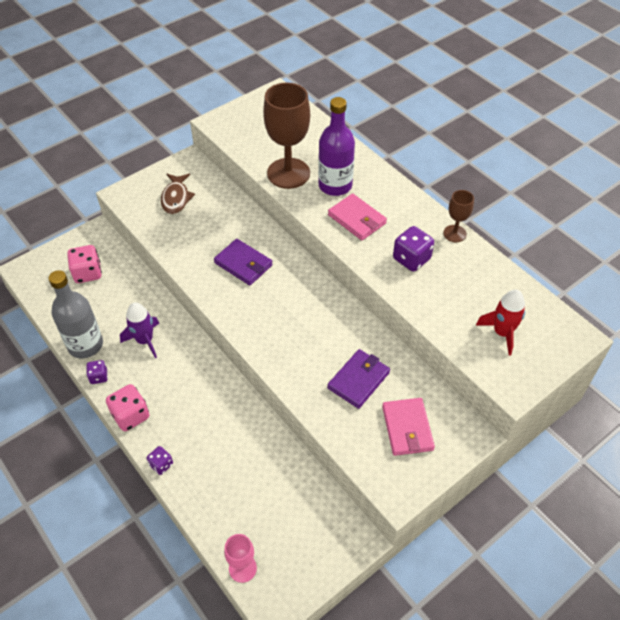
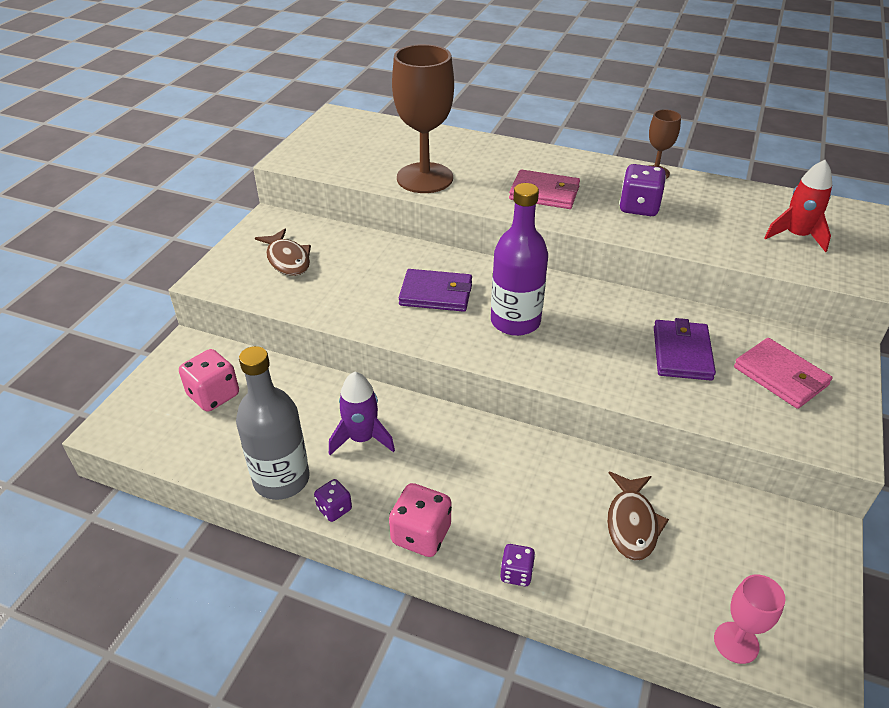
camera: 30 degrees left, 10 degrees down
(249, 471) = (632, 523): none -> brown fish
(335, 185) = (488, 173): purple bottle -> purple bottle (515, 321)

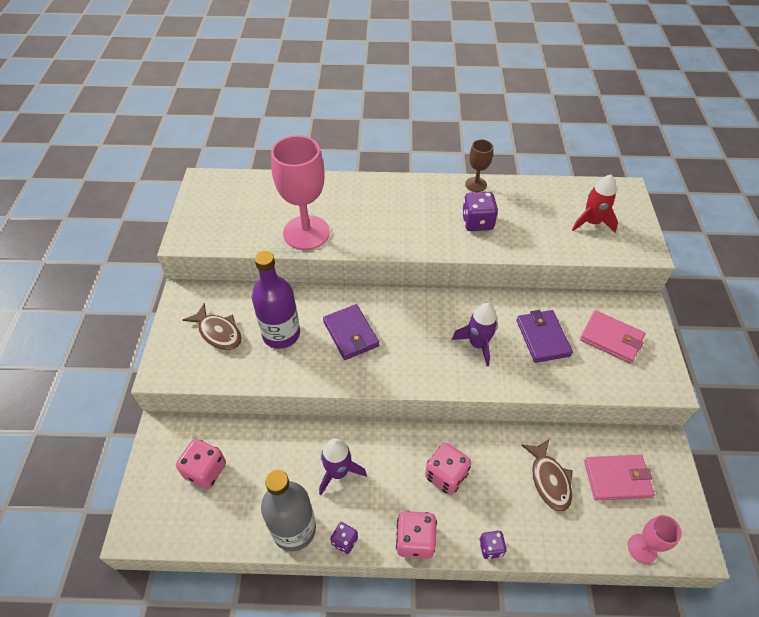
camera: 20 degrees left, 10 degrees up
(425, 178) = (306, 232): brown goblet -> pink goblet
(436, 294) = (351, 334): purple wallet -> purple wallet turned 75 degrees clockwise
(494, 479) = (446, 475): none -> pink dice
(515, 321) = (419, 343): purple bottle -> purple bottle (281, 334)
(544, 193) = (404, 225): pink wallet -> pink wallet (617, 479)
(590, 339) = (477, 344): none -> purple rocket

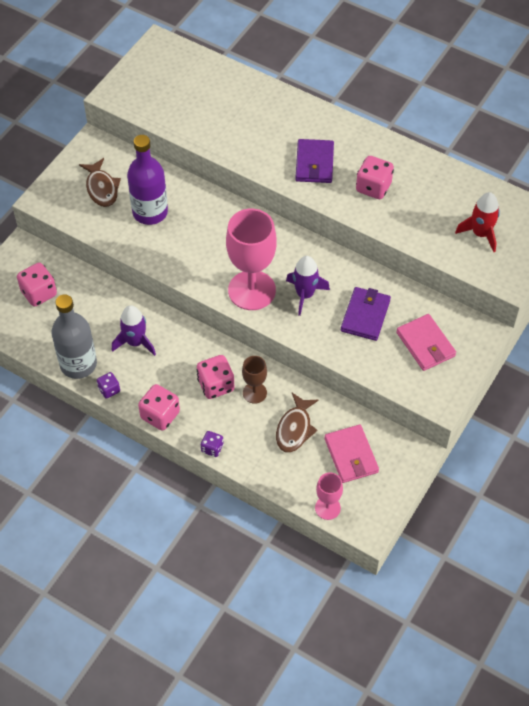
camera: 30 degrees right, 5 degrees up
(306, 232) = (216, 132): pink goblet -> pink goblet (252, 290)
(351, 334) = (206, 238): purple wallet -> purple wallet (314, 163)
(476, 184) = (403, 150): brown goblet -> brown goblet (254, 393)
(477, 222) = (373, 187): purple dice -> pink dice
(617, 479) = (351, 455): pink wallet -> pink wallet turned 45 degrees clockwise

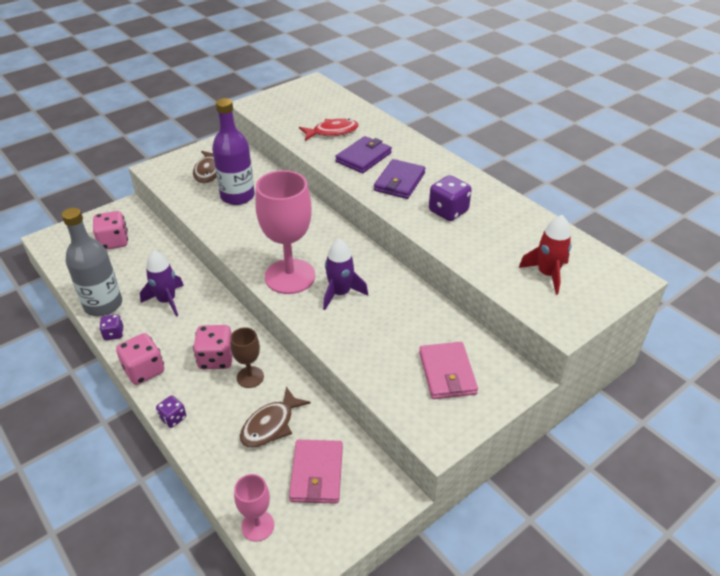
camera: 20 degrees right, 15 degrees down
(218, 114) = (332, 132): none -> red fish
(365, 315) = (393, 328): purple wallet -> purple wallet (363, 157)
(373, 187) = (448, 211): pink dice -> purple dice

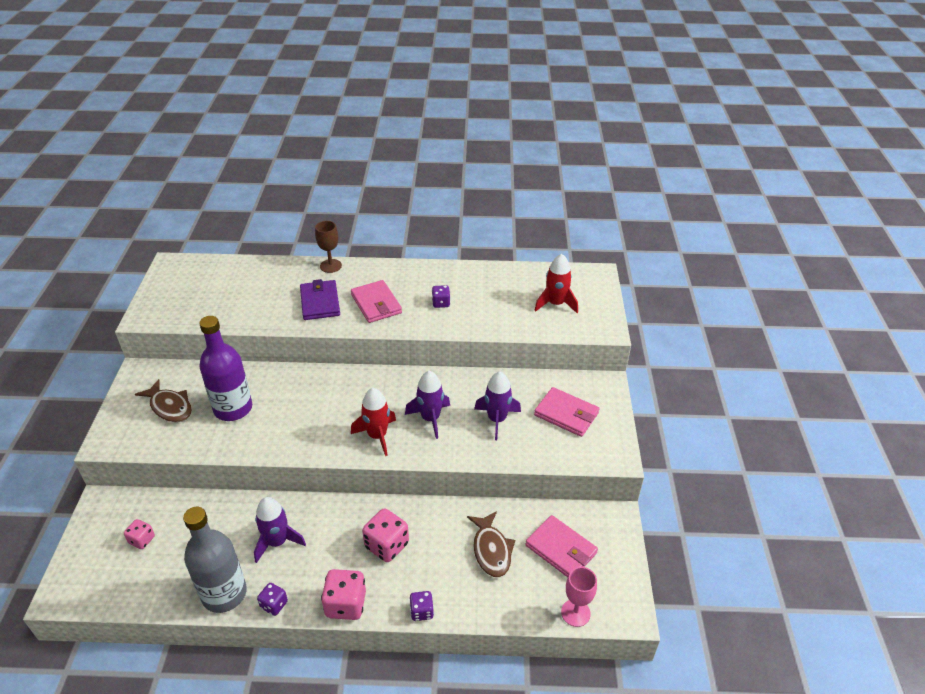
camera: 50 degrees left, 0 degrees up
(114, 242) = (142, 540): pink dice -> pink dice, size x0.58
(250, 377) = (430, 534): brown goblet -> brown goblet (330, 266)
(290, 276) = (377, 436): pink goblet -> red rocket
(332, 132) = (261, 298): red fish -> none
(386, 332) = (497, 419): none -> purple rocket
(399, 182) = (376, 304): purple wallet -> pink wallet
(448, 211) = (441, 303): purple dice -> purple dice, size x0.58

